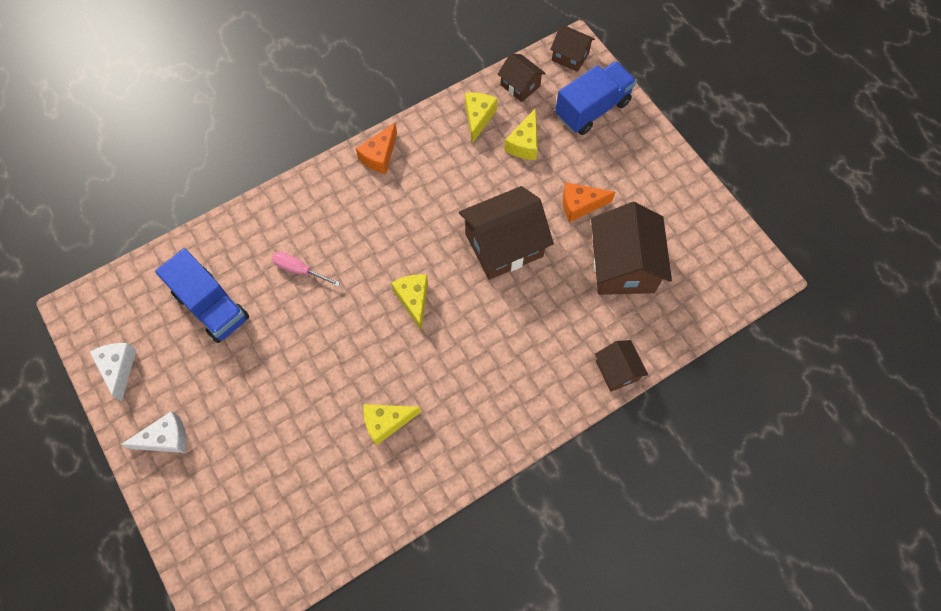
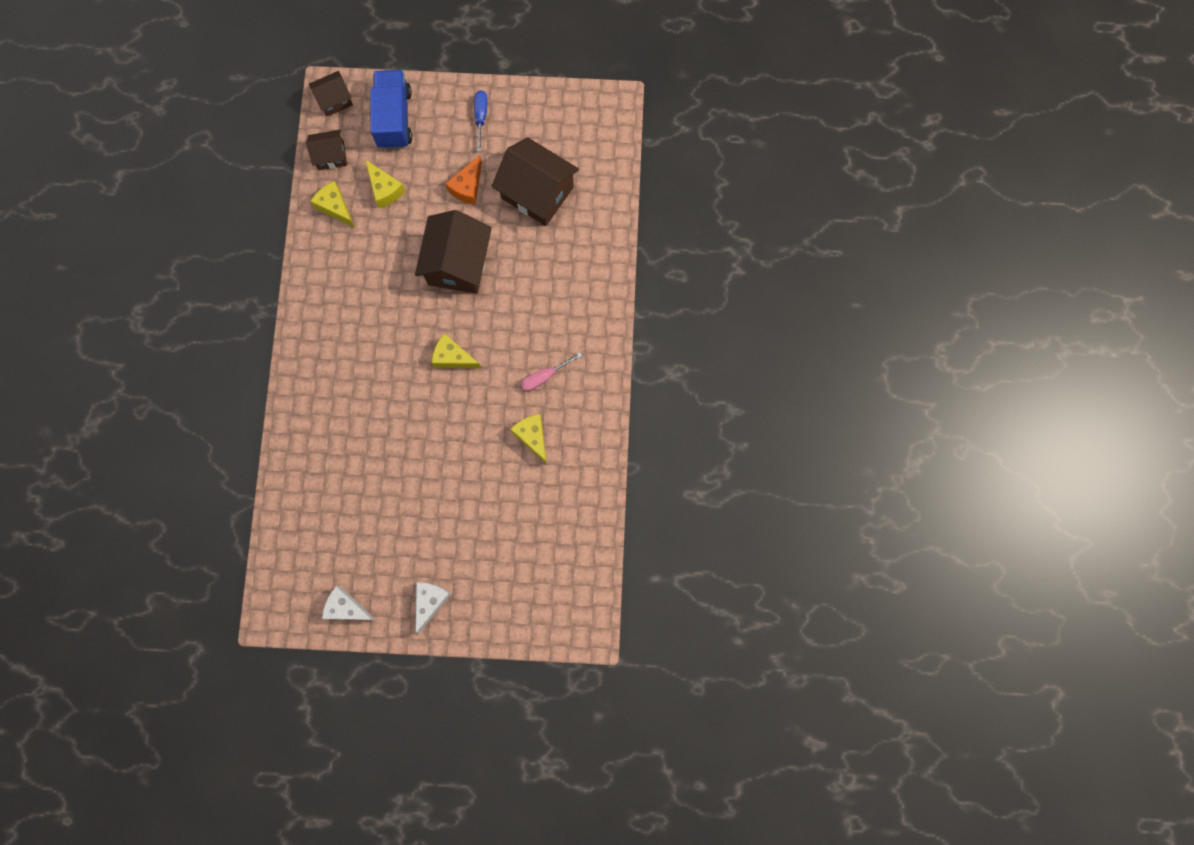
camera: 55 degrees left, 10 degrees up
(212, 306) = (346, 509): blue truck -> none
(299, 269) = (364, 426): pink screwdriver -> pink screwdriver (544, 377)
(379, 156) = (311, 304): orange cheese -> none
(386, 422) = (532, 437): yellow cheese -> yellow cheese turned 135 degrees clockwise
(617, 370) = (610, 254): brown house -> none
(652, 173) = (481, 116): none -> blue screwdriver

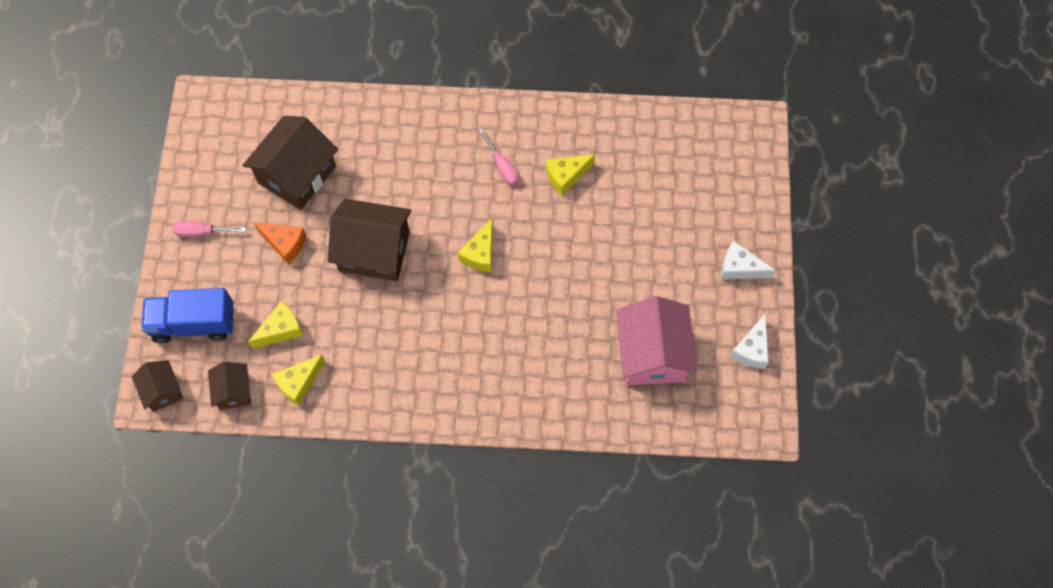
camera: 90 degrees left, 10 degrees down
(347, 513) = (652, 354): none -> pink house
(481, 116) = (201, 232): blue screwdriver -> pink screwdriver

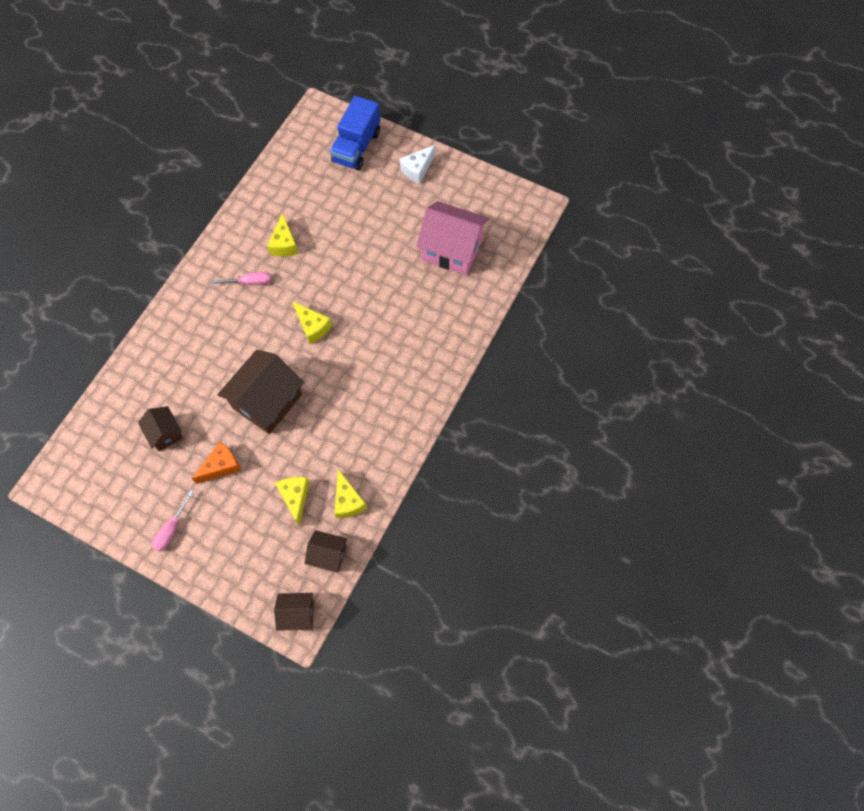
camera: 65 degrees left, 0 degrees up
(194, 323) = (251, 566): blue truck -> blue truck (356, 147)
(297, 175) = (165, 433): brown house -> brown house, size x0.53
(751, 349) = (479, 189): white cheese -> none

